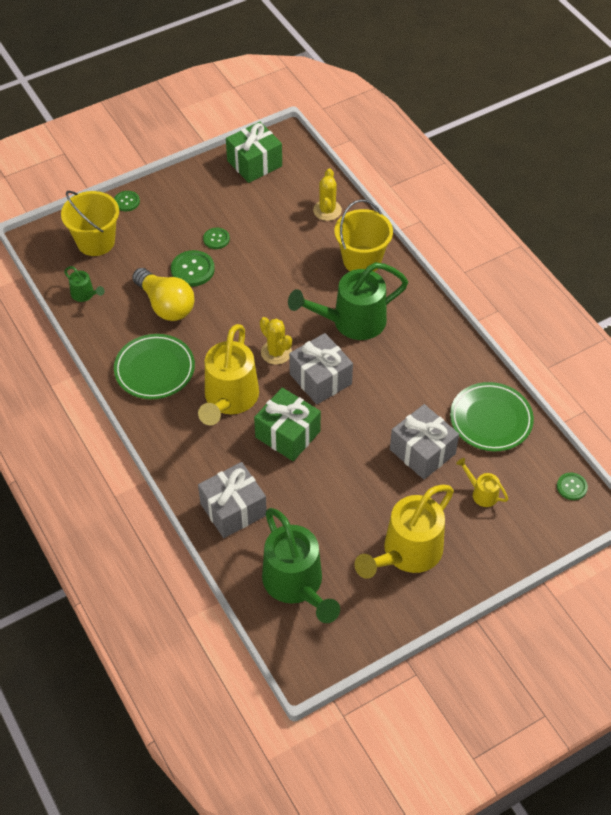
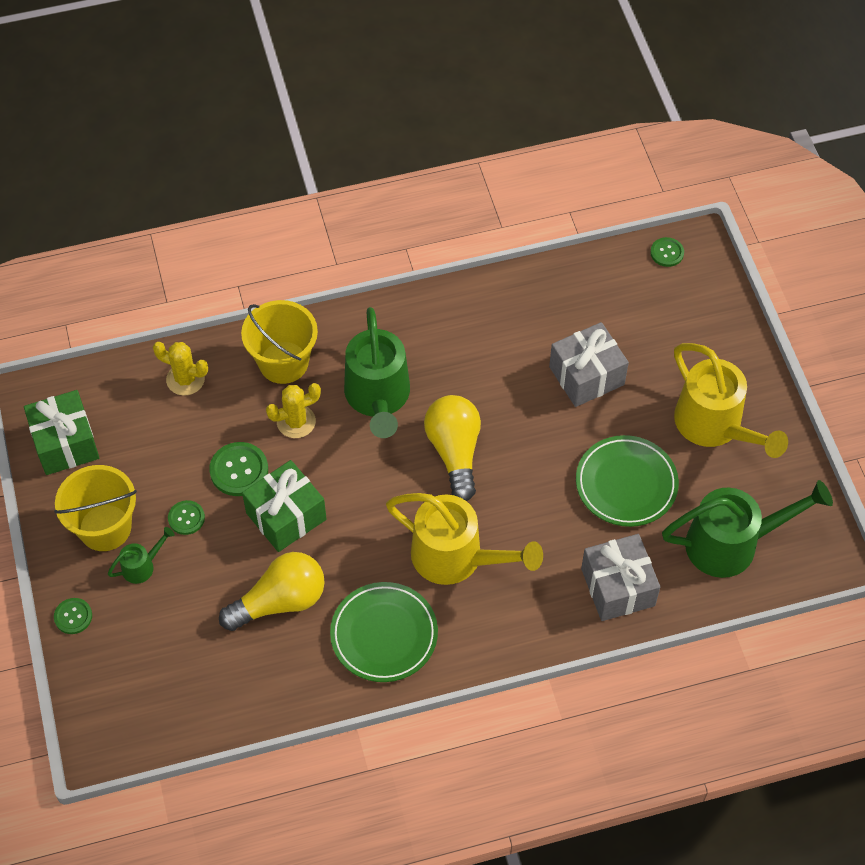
camera: 75 degrees left, 5 degrees up
(85, 295) = (227, 699): green watering can -> green watering can (142, 566)
(96, 241) = (134, 670): yellow bucket -> yellow bucket (105, 527)
(192, 269) = (230, 557): green button -> green button (239, 470)
(276, 352) = (399, 490): yellow cactus -> yellow cactus (296, 421)
(287, 434) = (526, 506): green gift -> green gift (286, 516)
(320, 379) = (454, 452): grey gift -> yellow light bulb
(481, 493) = (654, 335): yellow watering can -> none
(491, 420) = (561, 299): green plate -> green plate (626, 484)

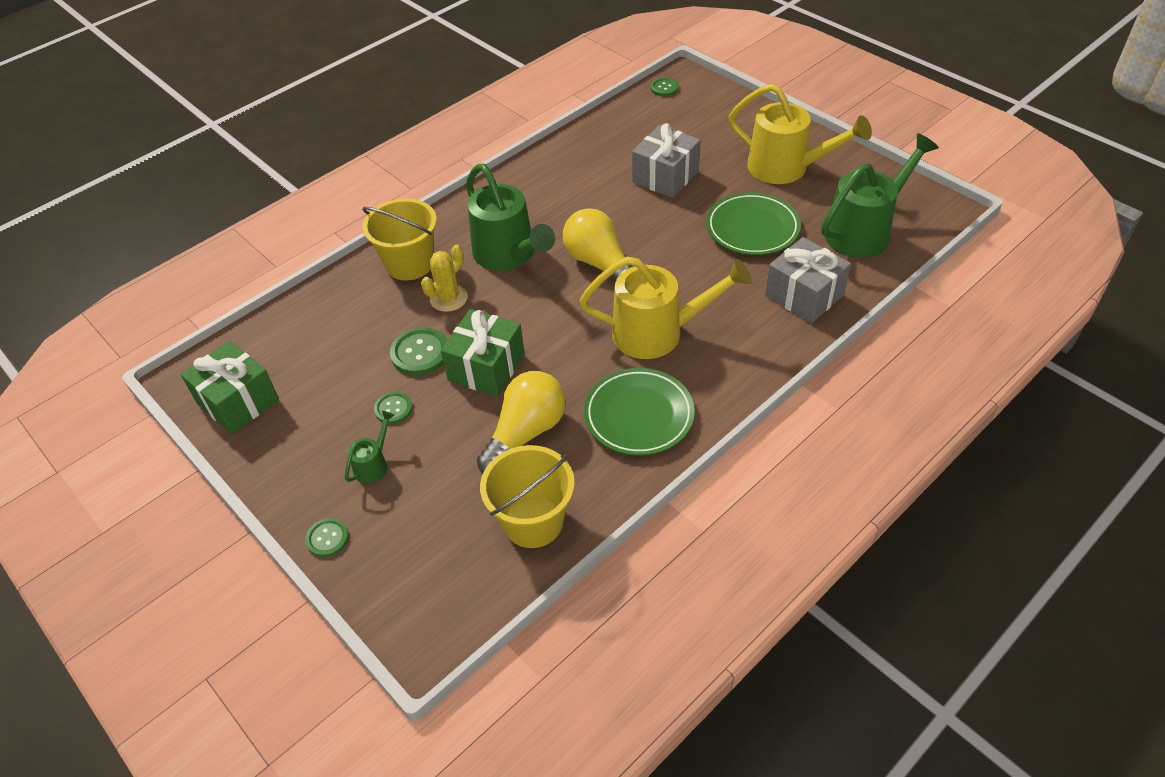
camera: 25 degrees left, 10 degrees down
(105, 527) = (317, 450): yellow bucket -> yellow bucket (533, 521)
(185, 379) = (327, 309): yellow cactus -> none

